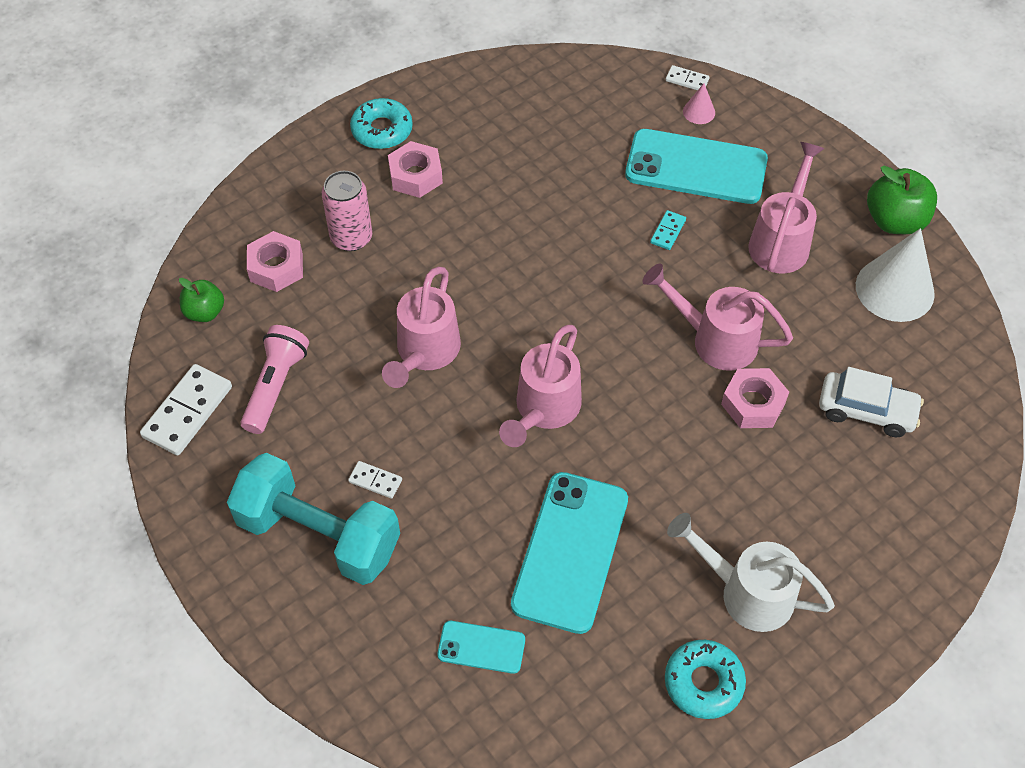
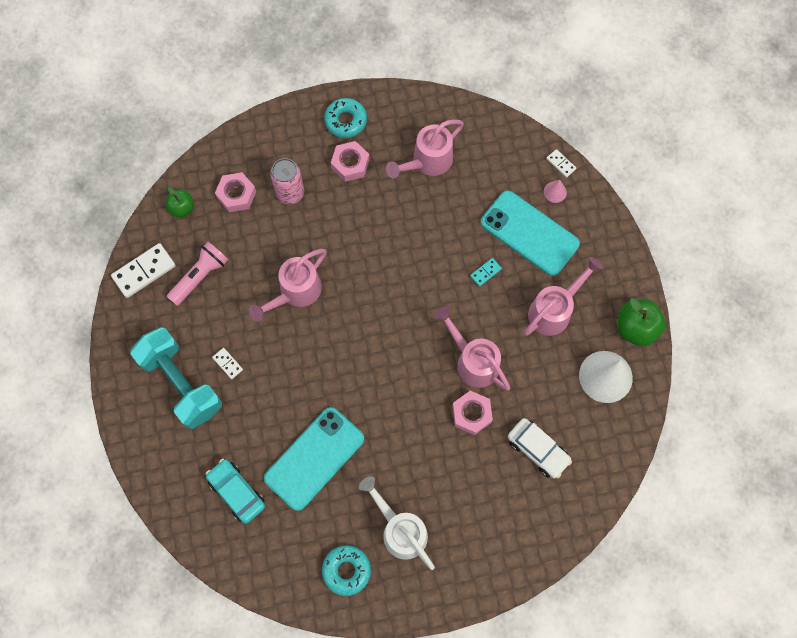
camera: 25 degrees right, 15 degrees up
(481, 647) = (237, 492): turquoise phone -> turquoise car
(544, 409) = (346, 361): pink watering can -> pink watering can (427, 161)

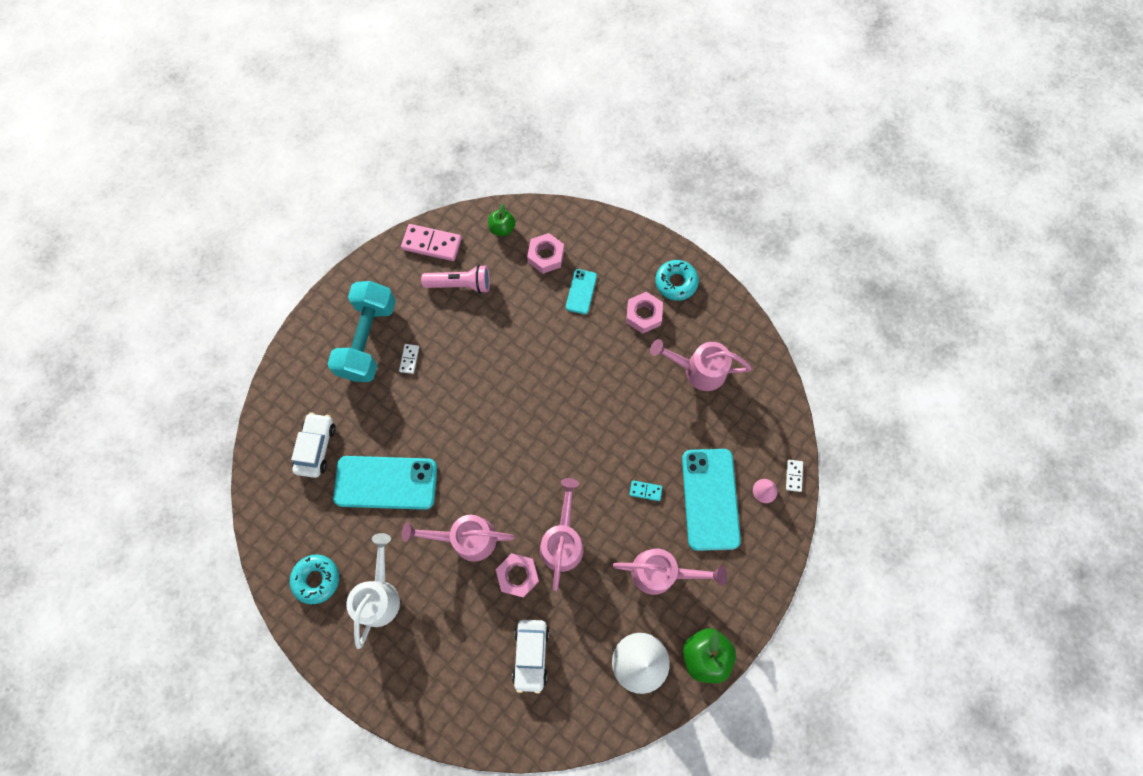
camera: 50 degrees right, 0 degrees up
(144, 271) = (432, 244): white domino -> pink domino
(237, 492) = (316, 447): turquoise car -> white car
(290, 193) = (581, 291): pink can -> turquoise phone
(295, 292) = (505, 361): pink watering can -> pink watering can (467, 538)

